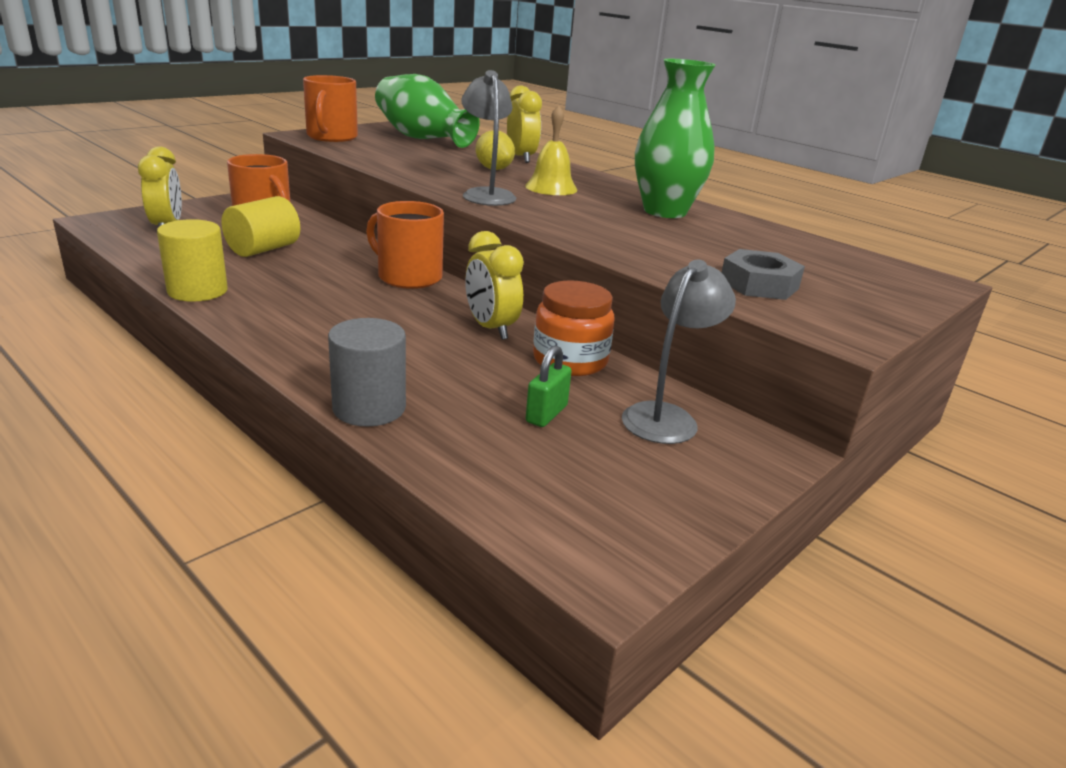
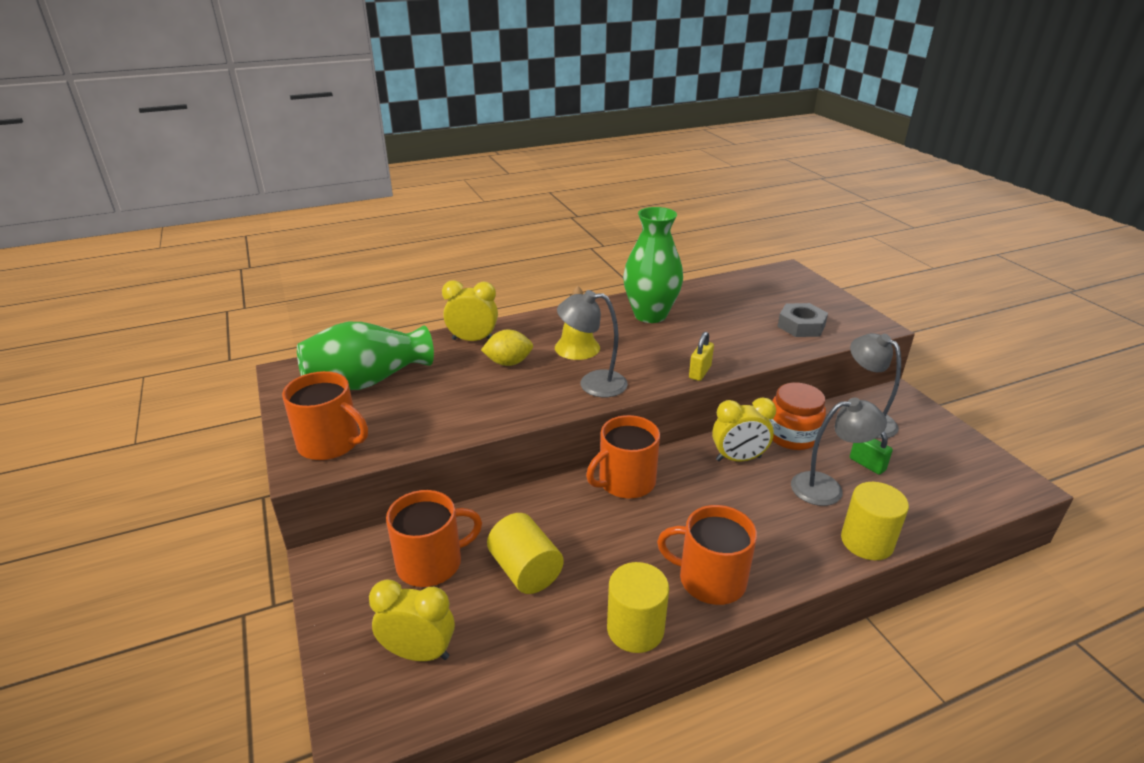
camera: 65 degrees left, 5 degrees up
(271, 319) = (710, 579): none -> orange mug
(369, 408) = (867, 542): grey cylinder -> yellow cylinder
(469, 383) = (827, 488): none -> grey lamp
(558, 233) = (700, 372): none -> yellow padlock

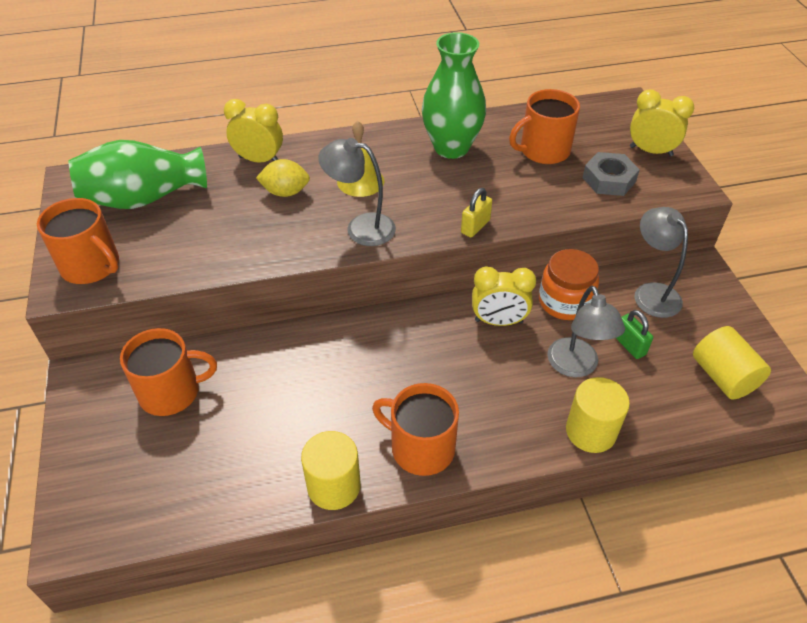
camera: 10 degrees right, 15 degrees up
(419, 653) = (137, 478): yellow clock -> yellow clock (651, 151)
(525, 570) = (253, 412): yellow cylinder -> yellow cylinder (723, 376)
(625, 482) = (377, 332): orange mug -> orange mug (543, 150)
(827, 488) = (576, 367): grey lamp -> grey lamp turned 75 degrees clockwise

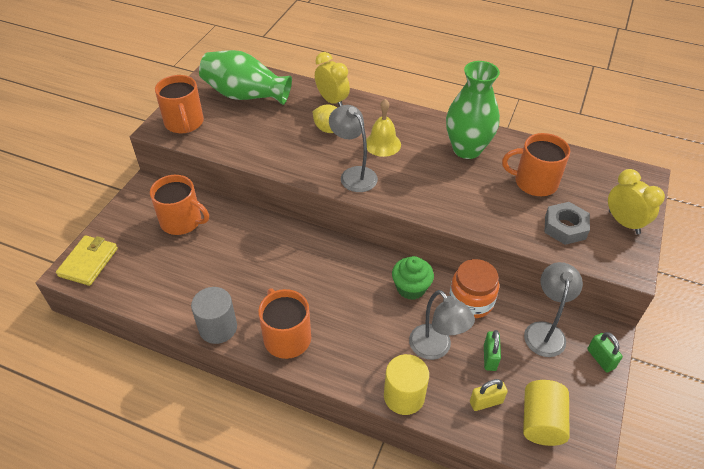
camera: 35 degrees right, 0 degrees up
(86, 512) = (88, 262): none -> yellow wallet
(334, 486) = (218, 327): yellow cylinder -> grey cylinder
(475, 227) = (429, 211): yellow padlock -> yellow padlock (486, 402)
(498, 321) = (411, 288): yellow clock -> green cupcake
(576, 367) = (435, 348): grey lamp -> grey lamp turned 60 degrees counterclockwise
(715, 291) = (600, 359): none -> green padlock

